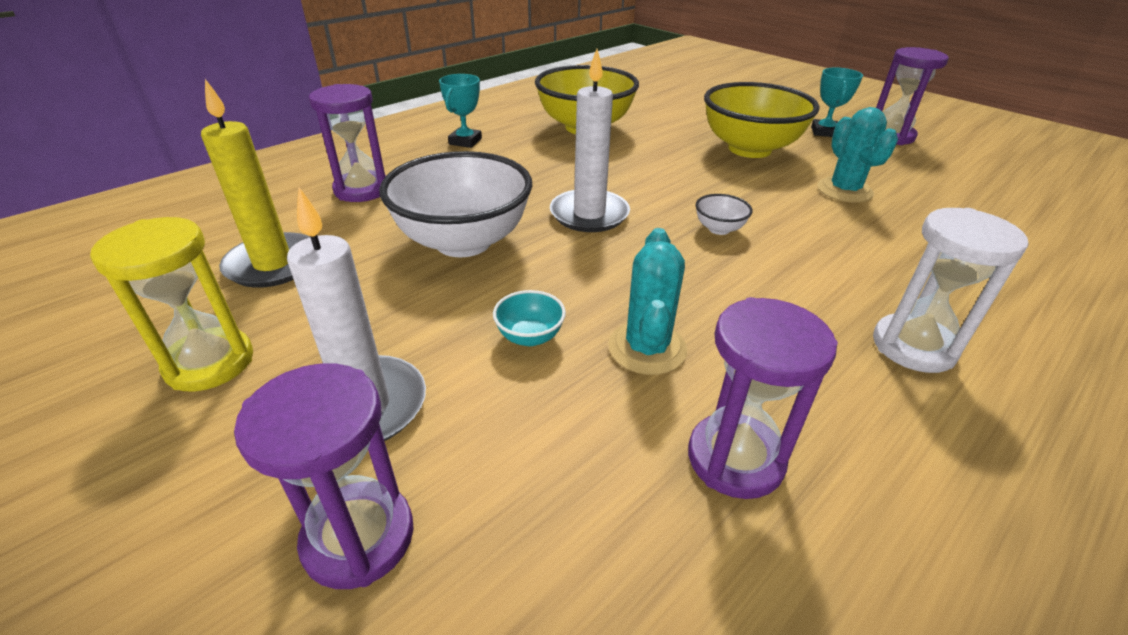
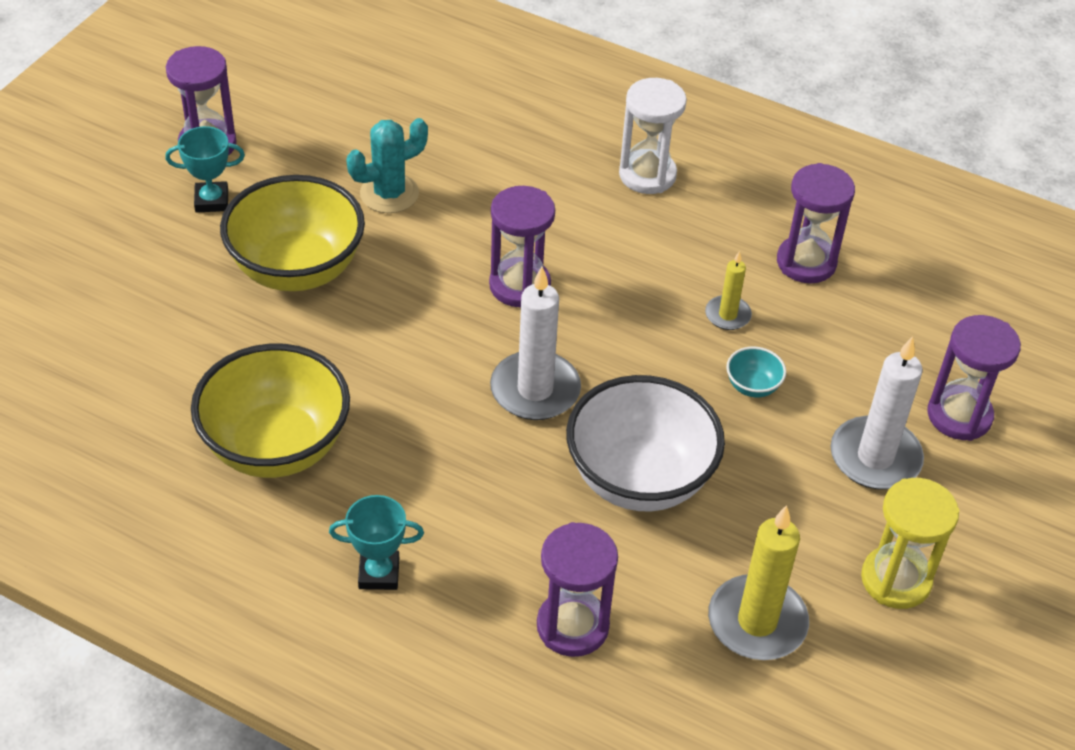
camera: 110 degrees left, 10 degrees up
(647, 348) = (727, 315): turquoise cactus -> yellow candle
(719, 229) = (520, 285): white bowl -> purple hourglass

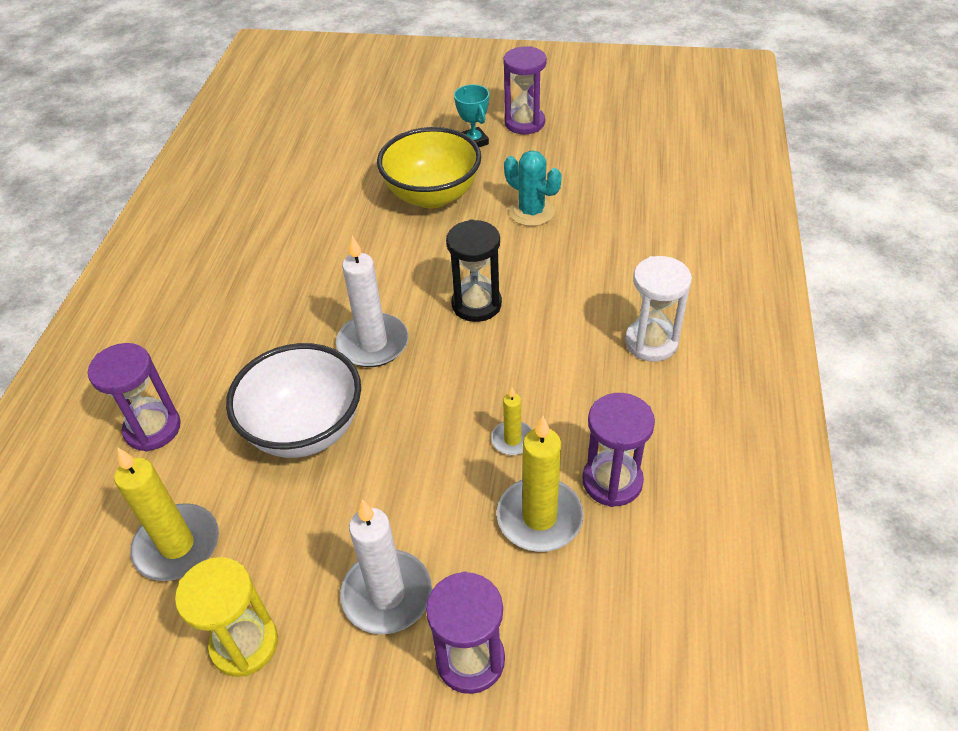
camera: 75 degrees right, 0 degrees up
(276, 446) = (272, 237): yellow bowl -> none
(379, 573) = (179, 316): turquoise trophy -> none
(520, 285) = (476, 304): purple hourglass -> black hourglass
(752, 386) = (435, 478): turquoise bowl -> none
(828, 324) = (539, 517): none -> yellow candle

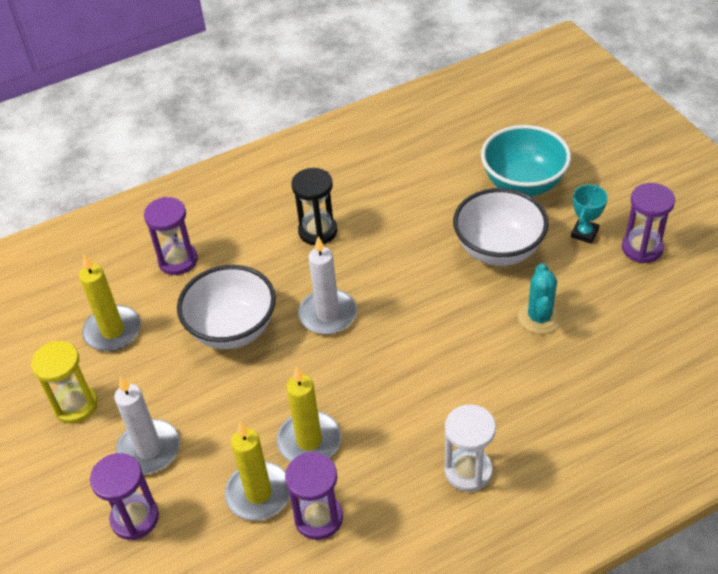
camera: 55 degrees right, 0 degrees up
(379, 144) = (523, 184): none -> turquoise bowl
(432, 195) = (498, 250): yellow bowl -> white bowl
(476, 304) = (412, 346): black hourglass -> black hourglass (318, 231)
(512, 439) = (309, 441): yellow candle -> yellow candle, size x1.86

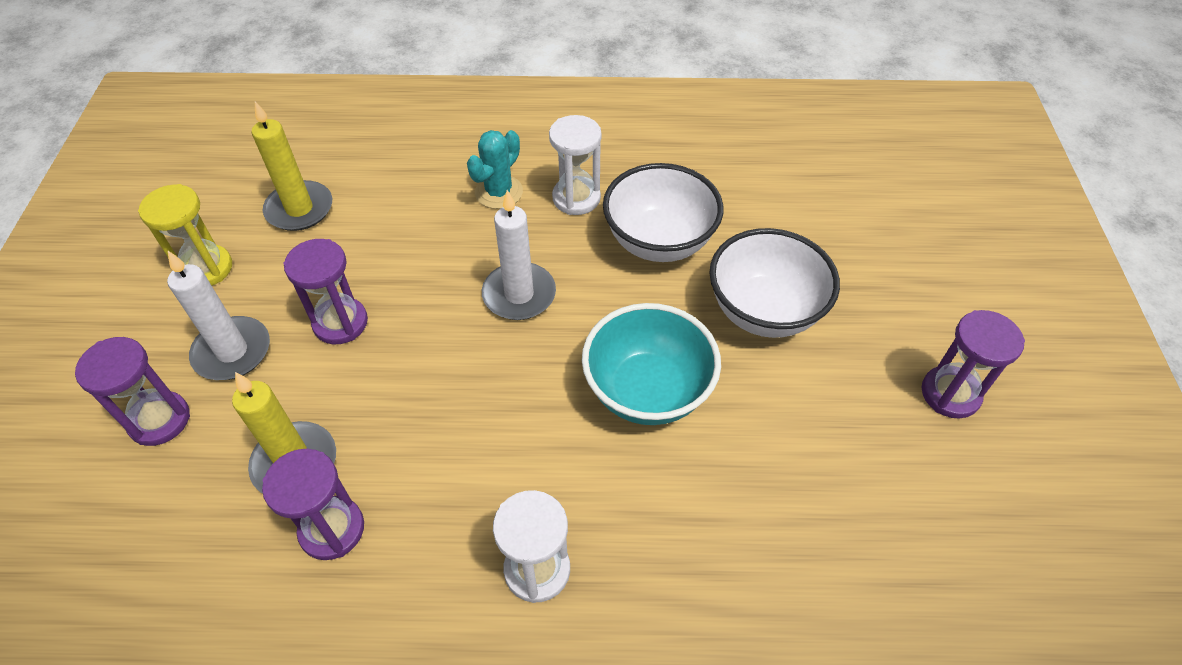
camera: 25 degrees right, 5 degrees up
(178, 260) = (415, 166): purple hourglass -> purple hourglass (340, 323)
(232, 329) = (411, 263): white bowl -> white bowl (659, 241)
(309, 441) = (392, 430): yellow candle -> none
(318, 231) = (576, 198): black hourglass -> white hourglass
(523, 184) = (847, 246): turquoise bowl -> turquoise bowl (647, 391)
(539, 317) = (758, 418): turquoise cactus -> turquoise cactus (499, 192)
(584, 233) = (885, 340): turquoise trophy -> none

